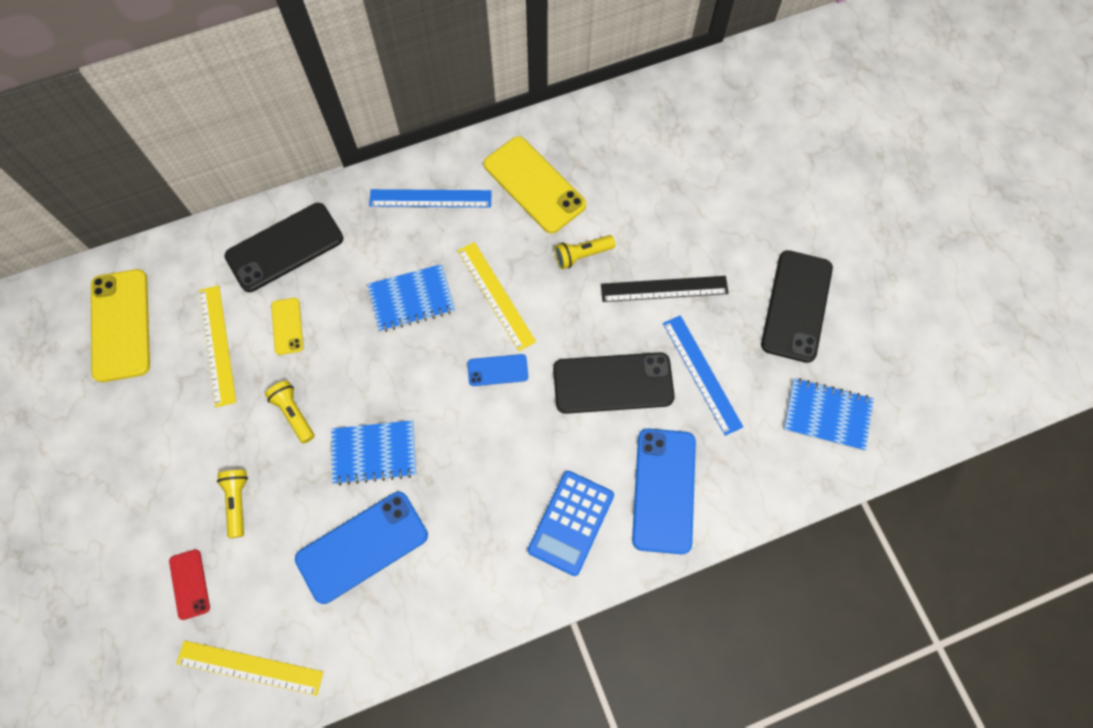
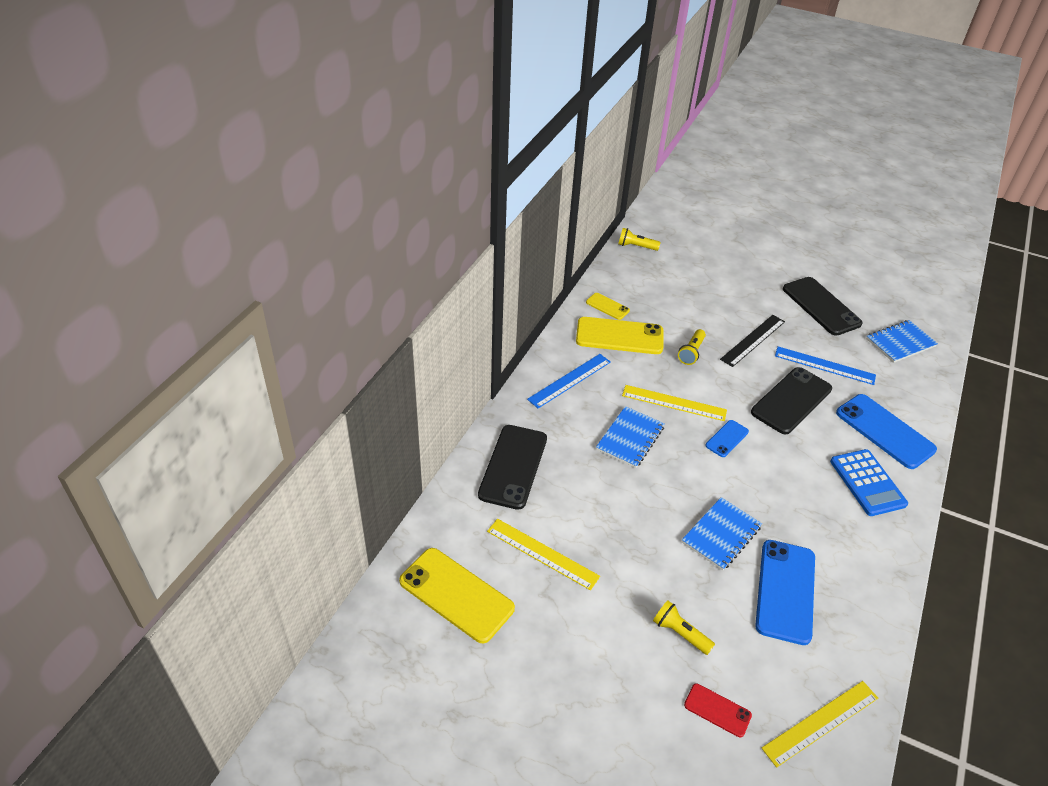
camera: 45 degrees left, 25 degrees down
(287, 326) = (574, 508): yellow phone -> yellow phone (607, 306)
(294, 413) = (645, 553): yellow flashlight -> yellow flashlight (636, 246)

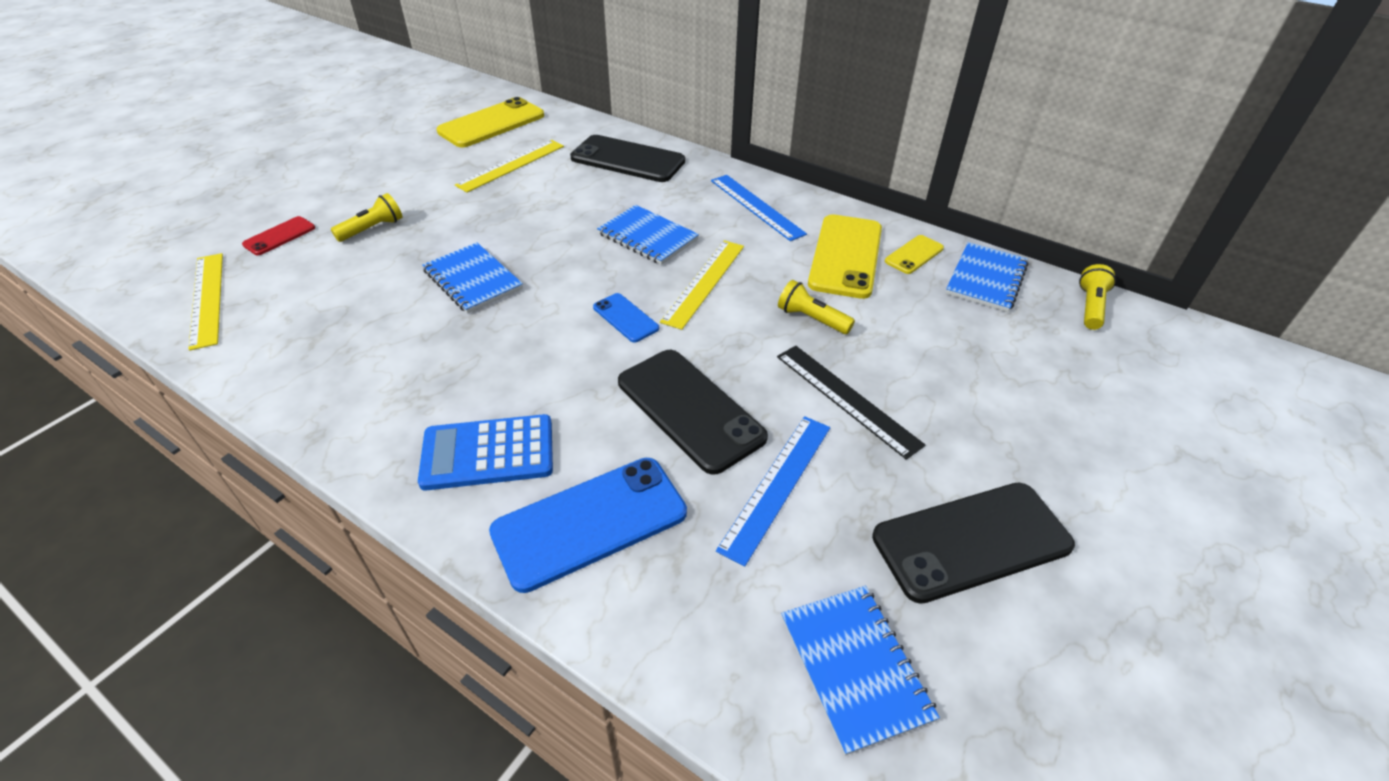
camera: 100 degrees right, 0 degrees up
(623, 280) = (986, 279): none -> blue notebook
(785, 591) = (368, 313): blue phone -> none

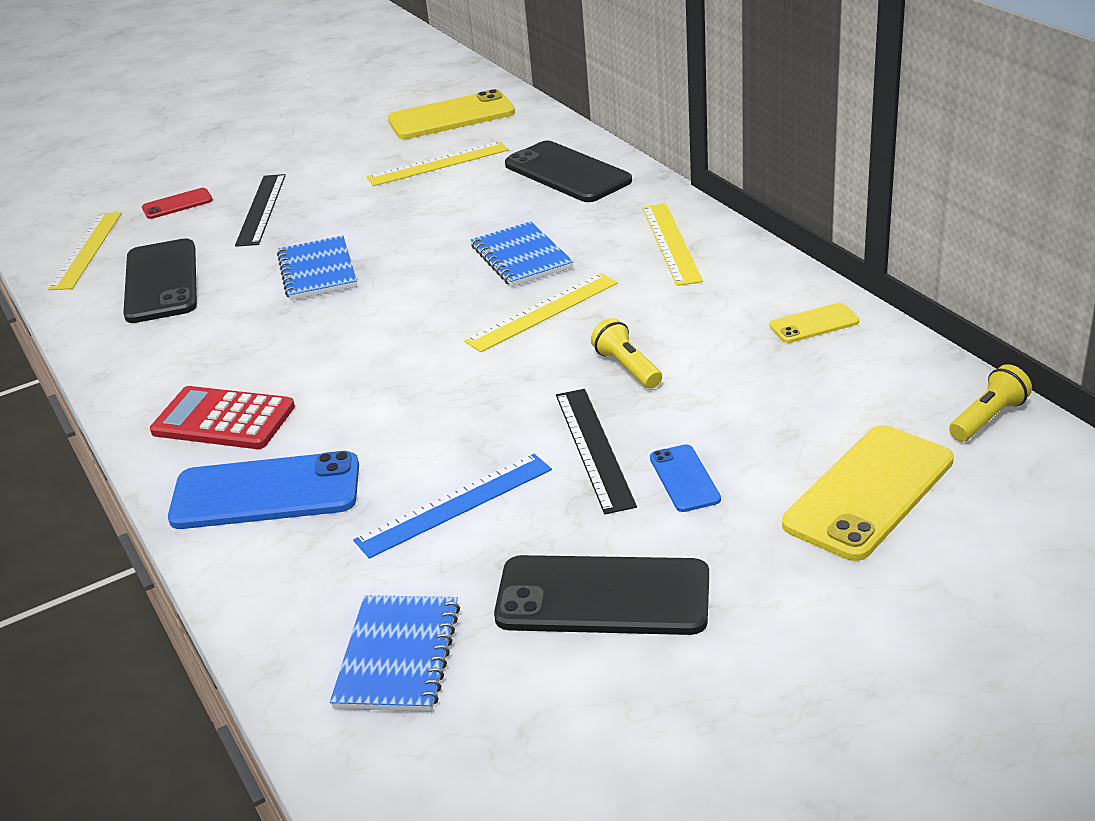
camera: 30 degrees right, 10 degrees down
(373, 229) = (261, 209): yellow flashlight -> black ruler
(488, 453) = (223, 420): blue calculator -> red calculator
(625, 318) = (434, 331): blue phone -> blue phone (684, 478)
(690, 409) = (428, 424): black phone -> black phone (161, 282)
(756, 206) = (671, 243): blue ruler -> yellow ruler
(845, 256) = (727, 312): yellow phone -> yellow phone (869, 492)
(986, 279) = (880, 365): blue notebook -> none

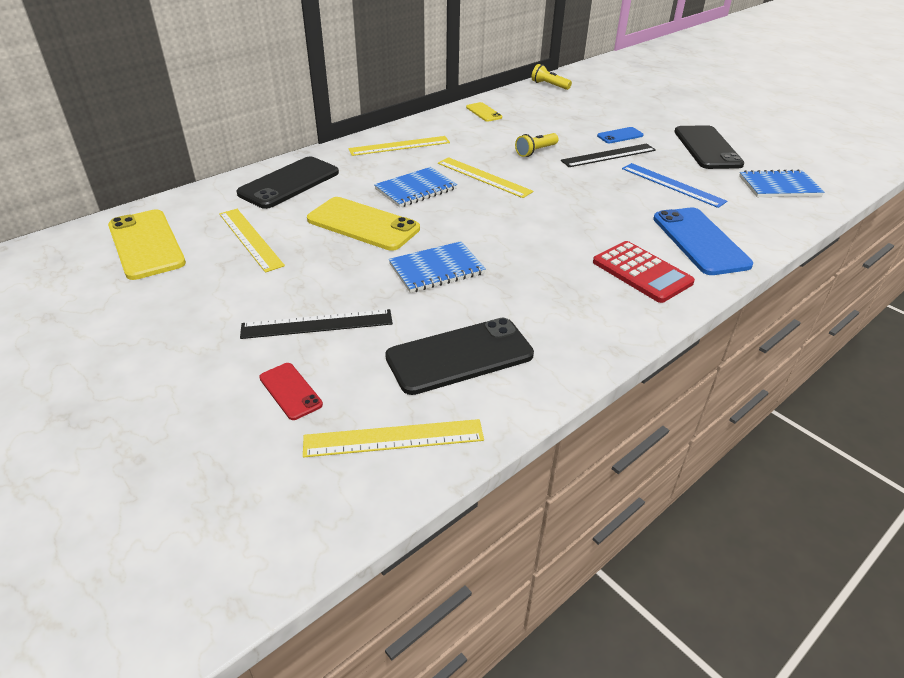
camera: 105 degrees left, 5 degrees up
(223, 420) = (642, 272): red calculator -> red calculator turned 45 degrees counterclockwise
(869, 492) = (608, 104): yellow phone -> yellow phone (363, 224)

